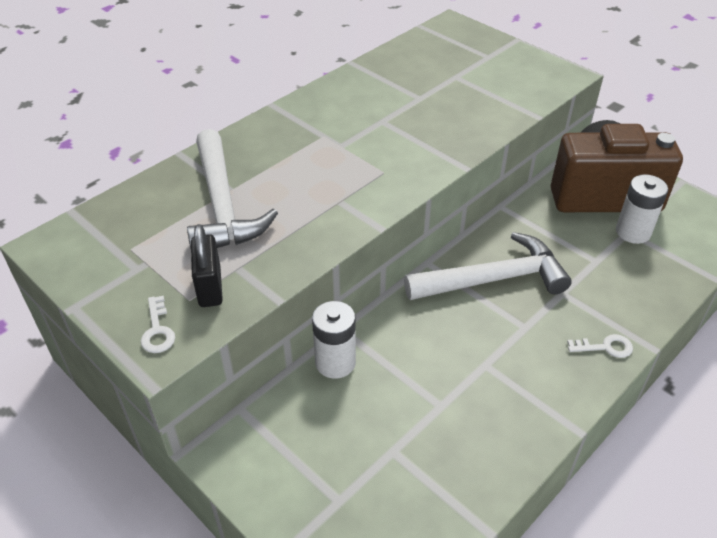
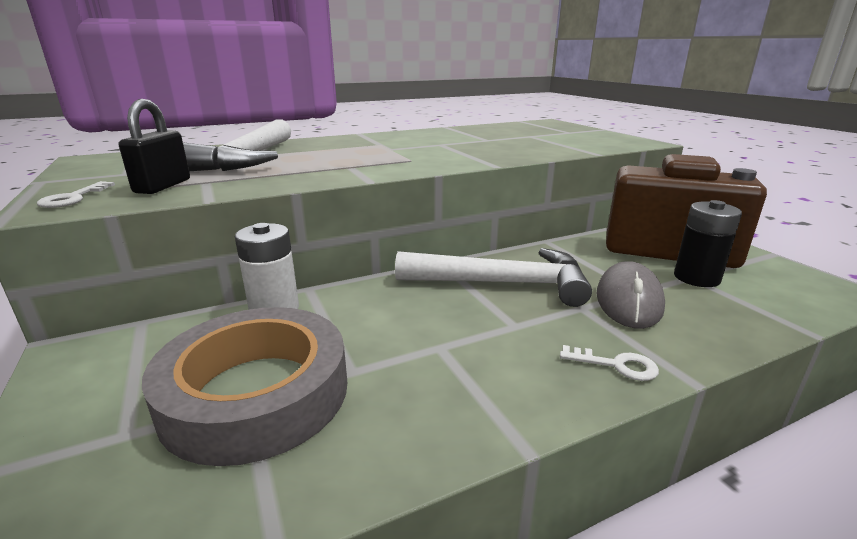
camera: 20 degrees right, 20 degrees down
(393, 444) = (256, 393): none -> grey tape
(593, 275) = (628, 301): none -> grey mouse
(633, 232) = (696, 278): white battery -> black battery

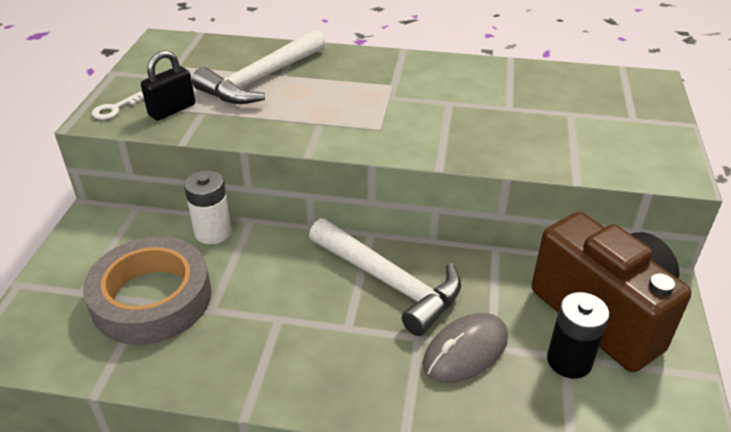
camera: 35 degrees right, 15 degrees up
(616, 365) = (370, 397): white key -> none

